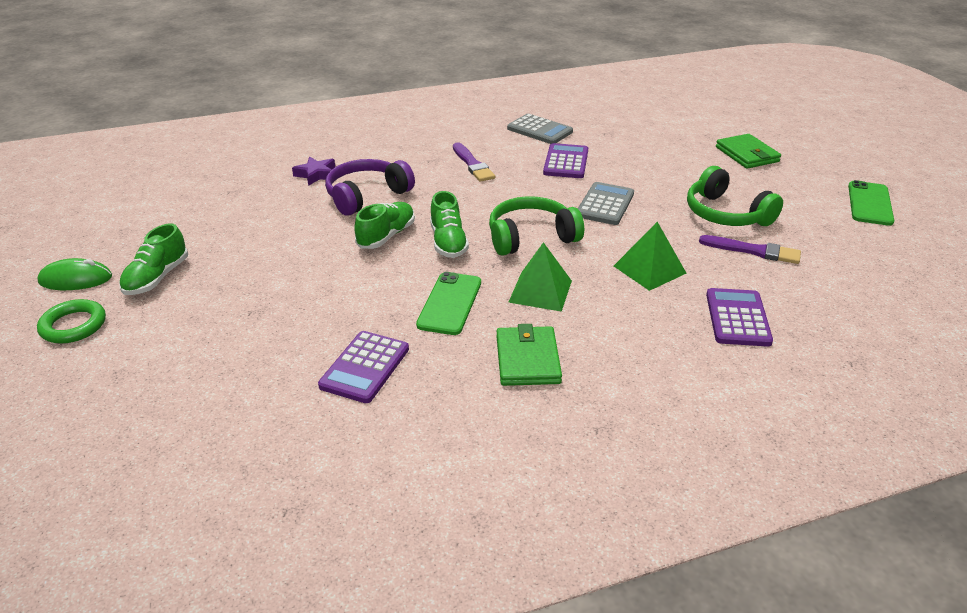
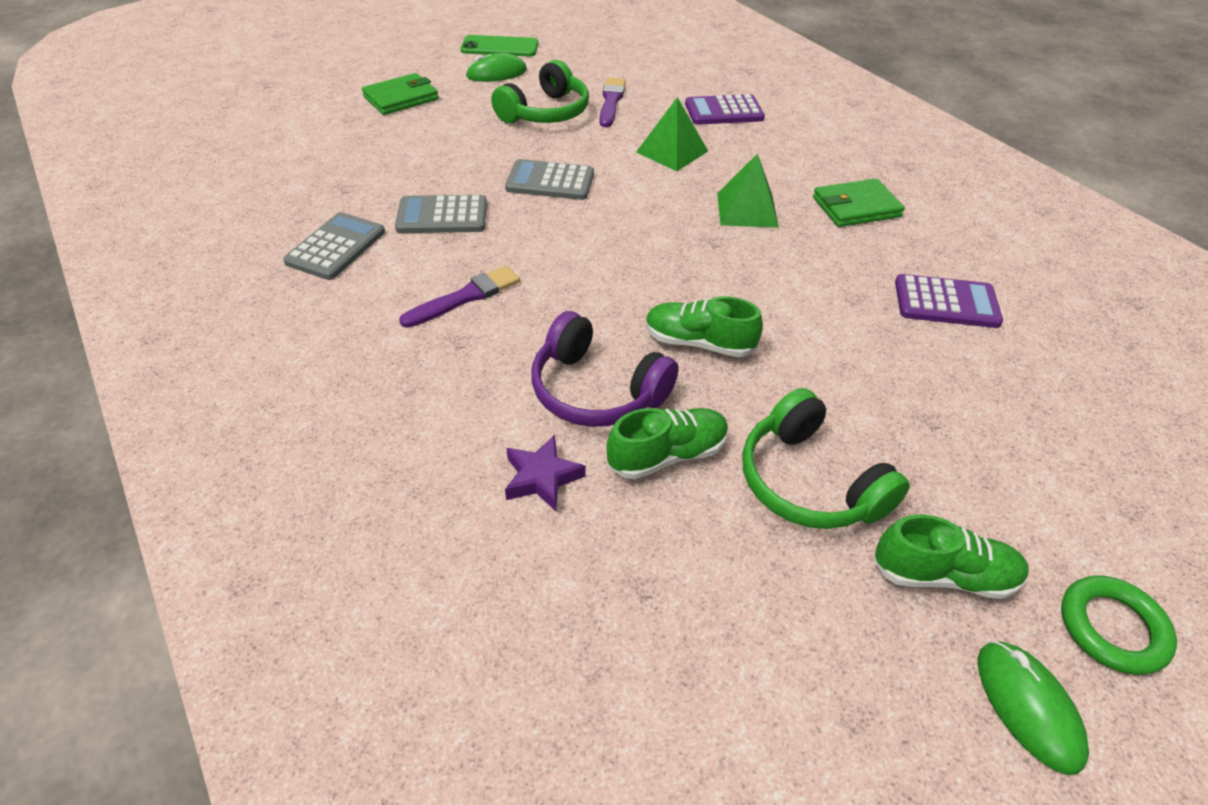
camera: 105 degrees left, 10 degrees up
(448, 242) = (687, 286): green shoe -> green shoe (667, 455)
(450, 303) = (806, 265): green phone -> none
(531, 237) = (646, 225): green headphones -> green headphones (809, 481)
(566, 162) = (442, 216): purple calculator -> grey calculator
(805, 197) = (496, 73): none -> green mouse

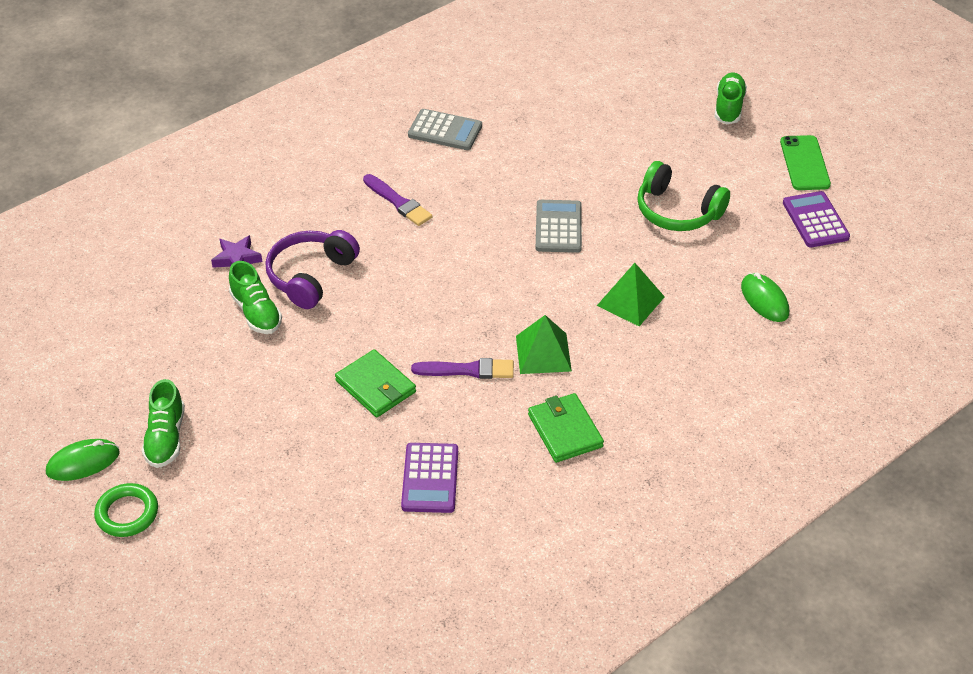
camera: 85 degrees right, 0 degrees up
(401, 98) = (673, 119): green wallet -> green wallet (375, 386)
(442, 216) = (494, 175): grey calculator -> none
(496, 73) = (744, 169): green mouse -> green mouse (764, 300)
(611, 101) = (715, 253): purple brush -> purple brush (467, 370)
(698, 343) = (363, 325): green shoe -> green shoe (728, 107)
(723, 111) = (723, 337): purple calculator -> purple calculator (815, 220)
(809, 481) = (236, 380): green headphones -> none

